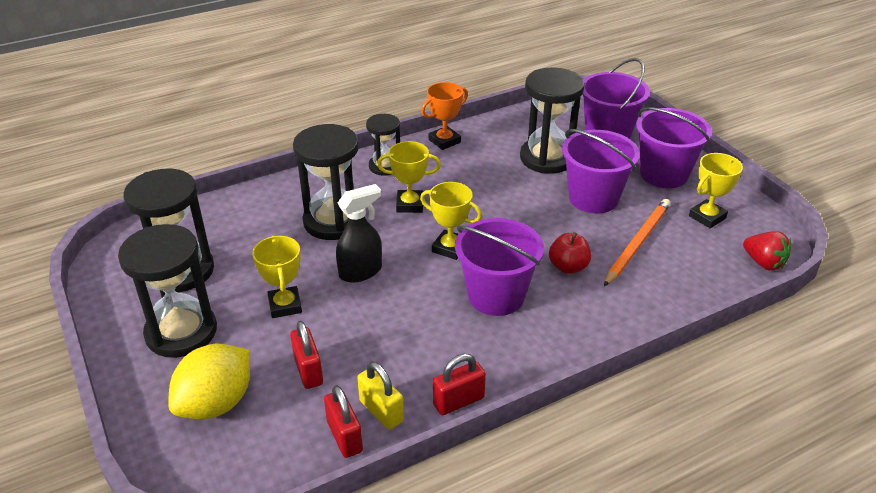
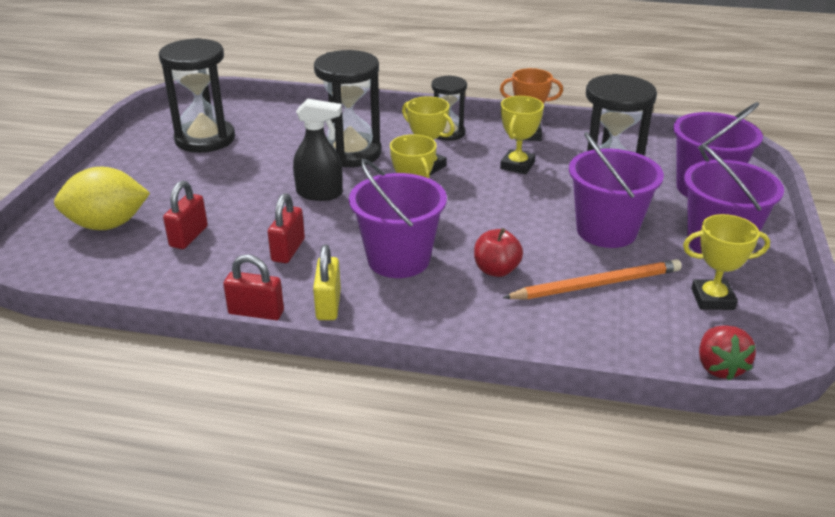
camera: 40 degrees right, 5 degrees down
(181, 332) = (151, 174): black hourglass -> none
(285, 305) = (235, 190): yellow trophy -> yellow trophy (517, 165)
(344, 437) = (148, 289): red padlock -> red padlock (288, 250)
(381, 411) = (195, 288): yellow padlock -> yellow padlock (328, 305)

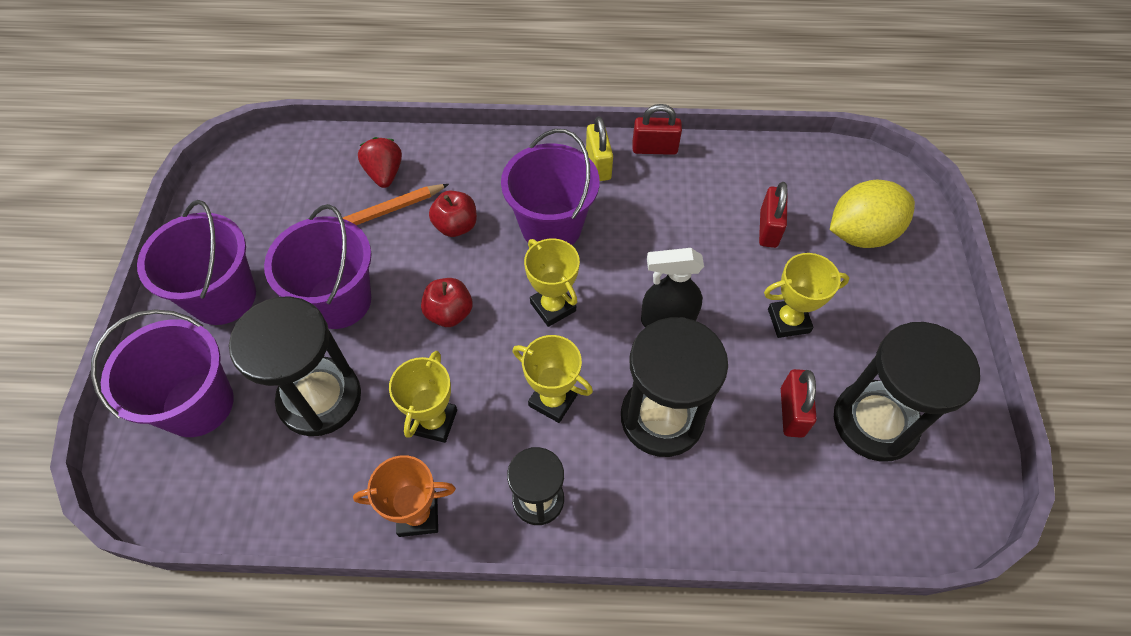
camera: 170 degrees right, 25 degrees up
(288, 250) = (662, 224): red padlock -> red padlock (792, 412)
(504, 214) = (449, 313): none -> red apple
(712, 299) = (259, 217): yellow trophy -> yellow trophy (788, 321)
(719, 367) = (281, 147): red strawberry -> red strawberry (384, 174)

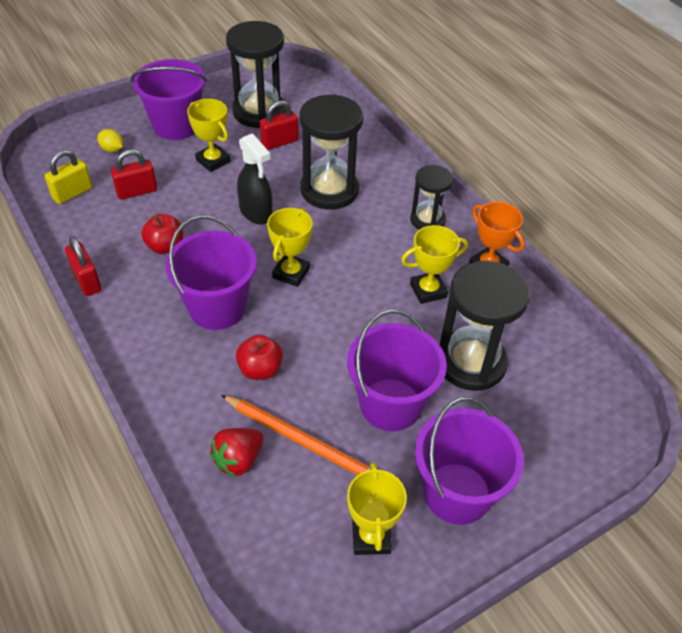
camera: 125 degrees left, 10 degrees down
(198, 404) = (545, 435): purple bucket -> purple bucket (176, 125)
(449, 313) = (343, 328): red apple -> red apple (165, 246)
(553, 400) = (361, 241): yellow trophy -> yellow trophy (371, 537)
(598, 165) = (128, 308): yellow padlock -> yellow padlock (72, 193)
(861, 234) = (112, 149): yellow lemon -> yellow lemon, size x0.44

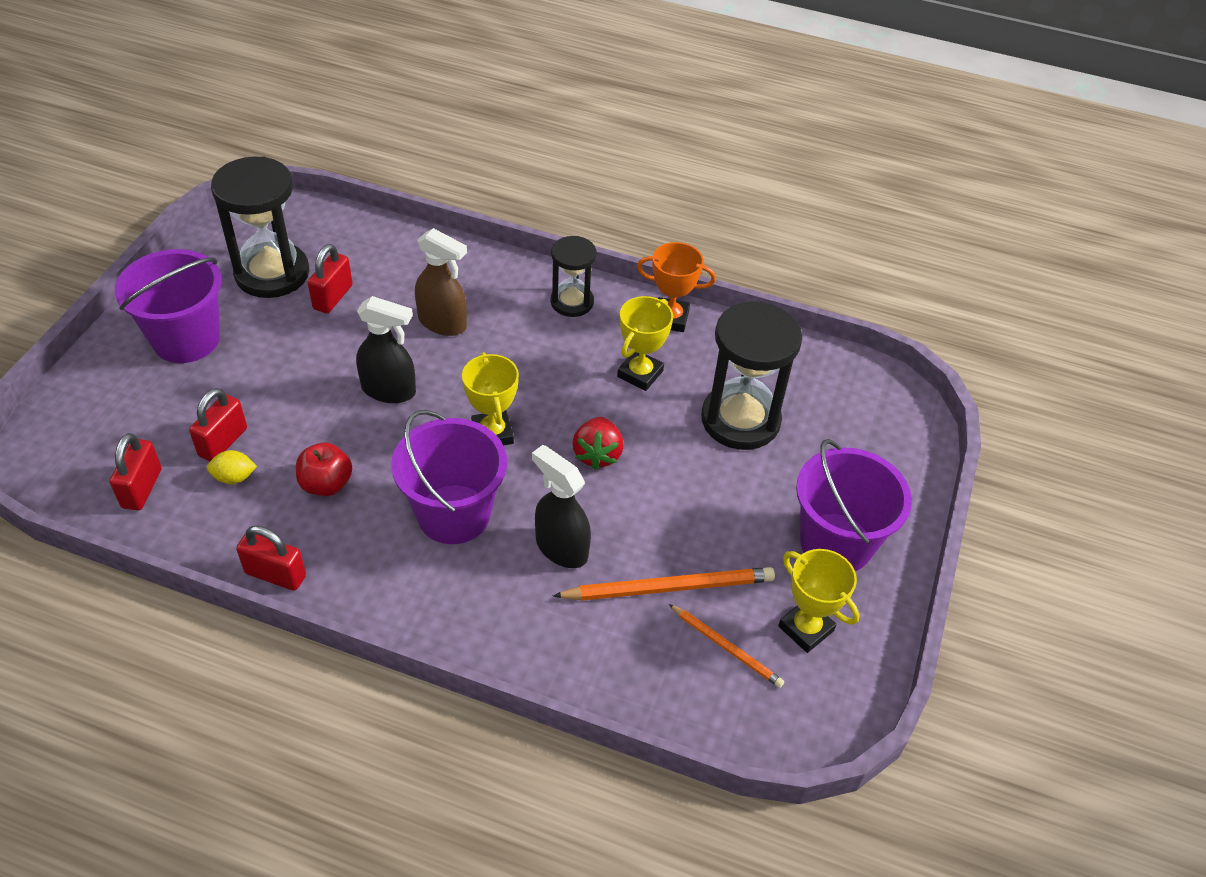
camera: 40 degrees left, 0 degrees up
(72, 193) = (142, 488): yellow padlock -> red padlock
(112, 149) = (134, 409): yellow lemon -> yellow lemon (234, 477)
(213, 161) = (277, 358): yellow trophy -> none
(238, 460) = (628, 645): red strawberry -> red strawberry (597, 454)
(260, 369) = (561, 547): red apple -> black spray bottle
(301, 509) = (726, 647): none -> orange pencil
(329, 190) = (443, 323): black hourglass -> brown spray bottle
(390, 404) = (710, 502): purple bucket -> none

